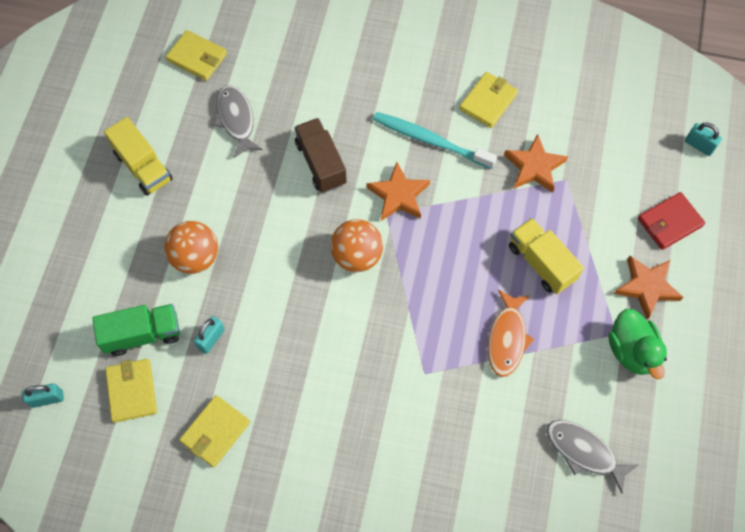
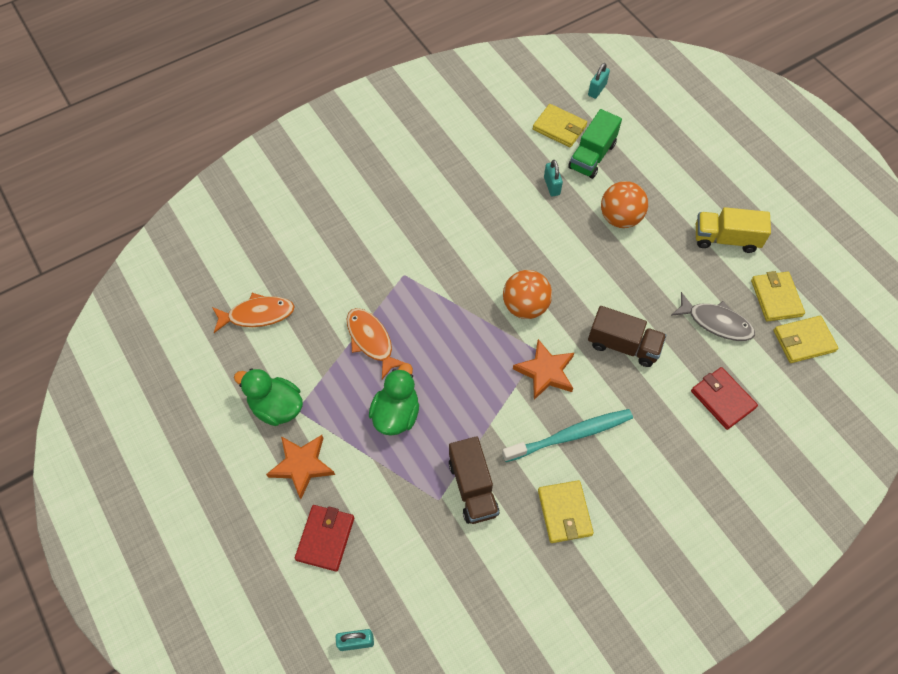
camera: 135 degrees right, 5 degrees down
(215, 432) = (490, 147): yellow wallet -> yellow wallet (776, 298)
(301, 73) = (722, 399): none -> red wallet
(534, 167) = (473, 488): orange star -> brown truck
(541, 263) = (396, 414): yellow truck -> green duck
(584, 452) = (257, 314): grey fish -> orange fish

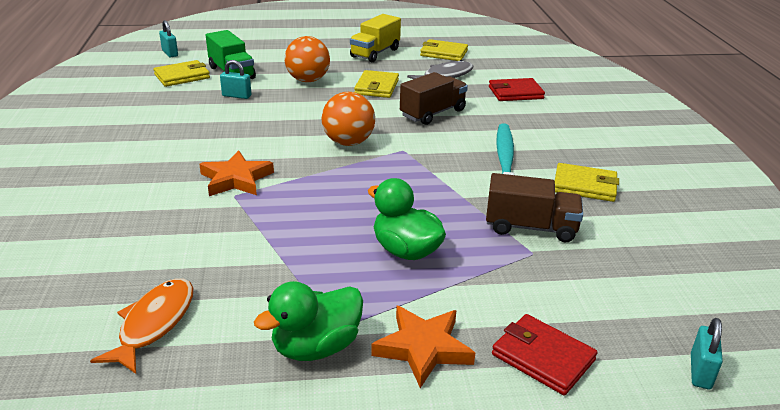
camera: 65 degrees left, 30 degrees down
(371, 341) = (294, 240): orange fish -> none
(545, 372) = (428, 153): orange star -> orange star (236, 179)
(803, 341) = (487, 55): yellow wallet -> yellow wallet (376, 87)

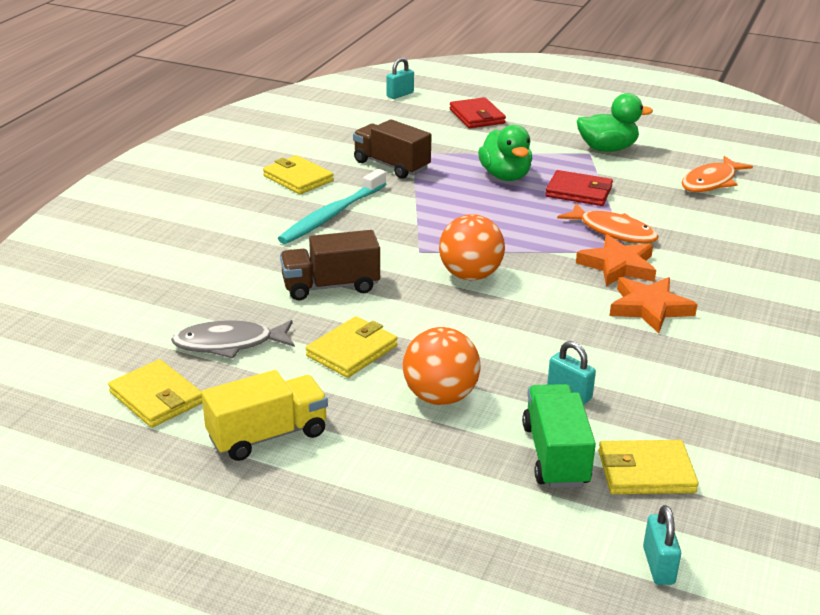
camera: 150 degrees left, 0 degrees up
(254, 212) = (613, 231): none -> orange fish
(423, 348) = (542, 134): orange star -> orange star (649, 308)
(515, 93) = (184, 287): red wallet -> red wallet (579, 192)

